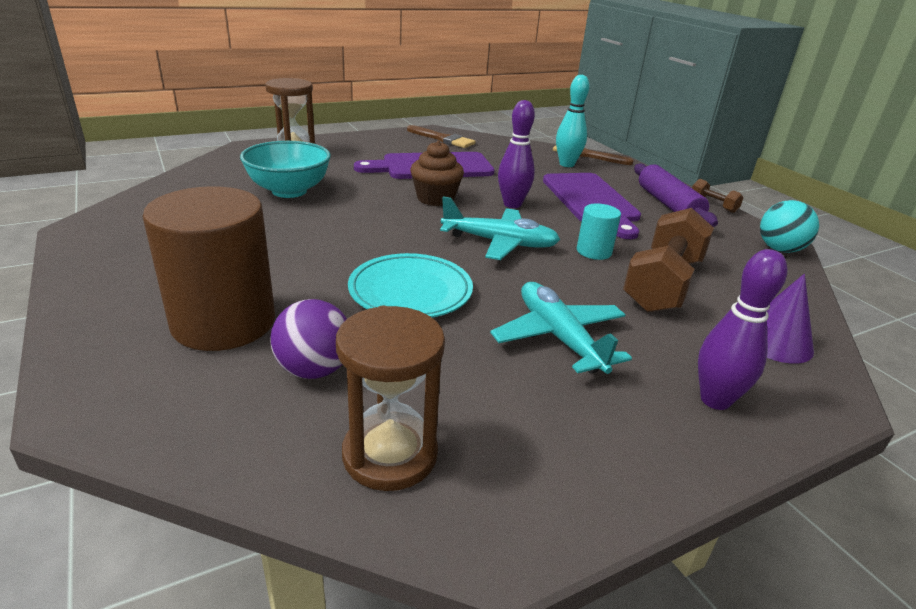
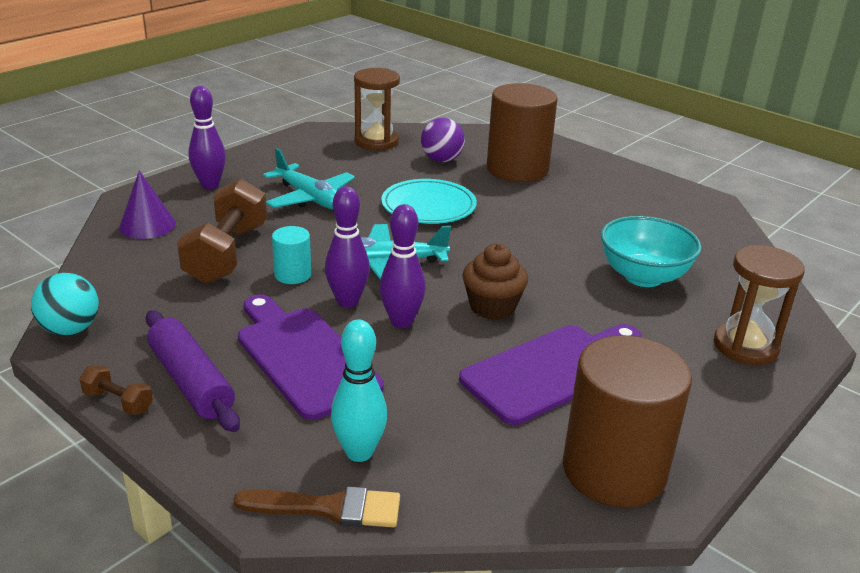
camera: 160 degrees right, 0 degrees up
(443, 139) = (614, 470): brown brush -> brown cylinder
(549, 223) = (347, 301): none -> purple bowling pin

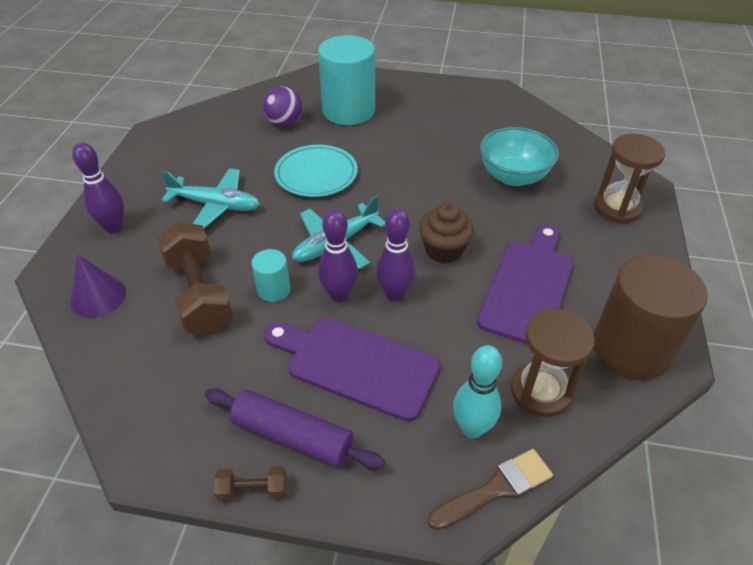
camera: 30 degrees left, 15 degrees up
(70, 329) = (137, 441): turquoise ball -> none
(376, 141) = (216, 124): brown hourglass -> brown hourglass (540, 391)
(517, 169) = (348, 111): brown cylinder -> turquoise cylinder

